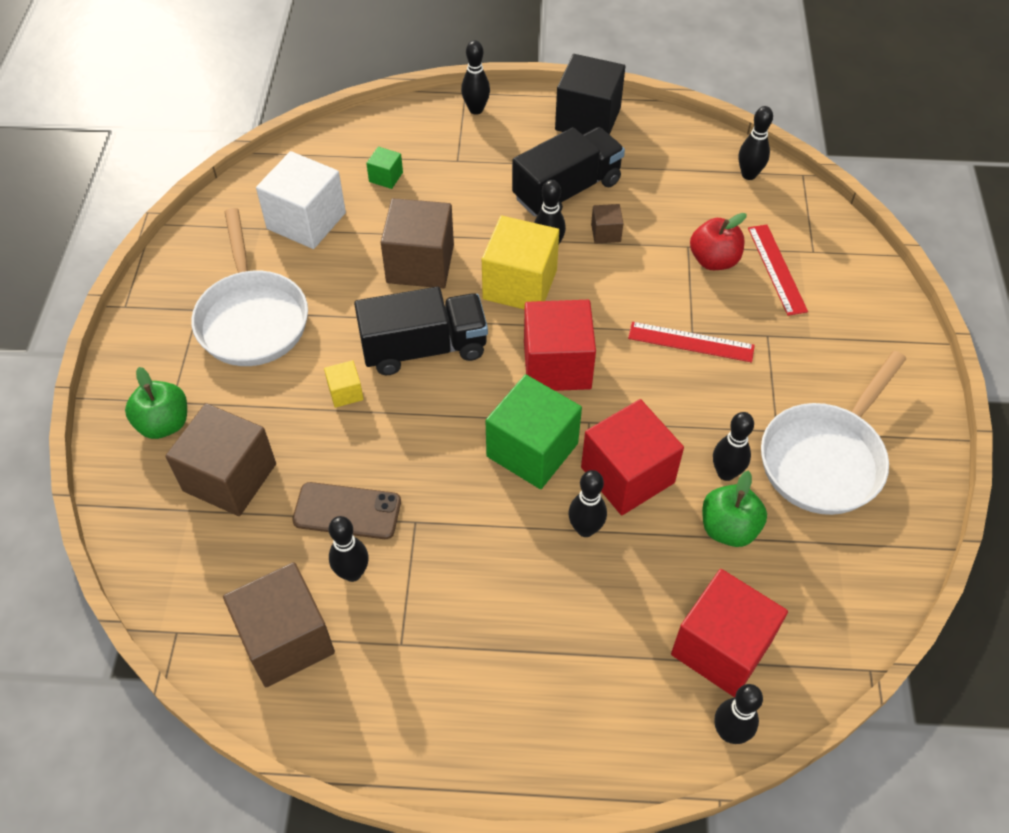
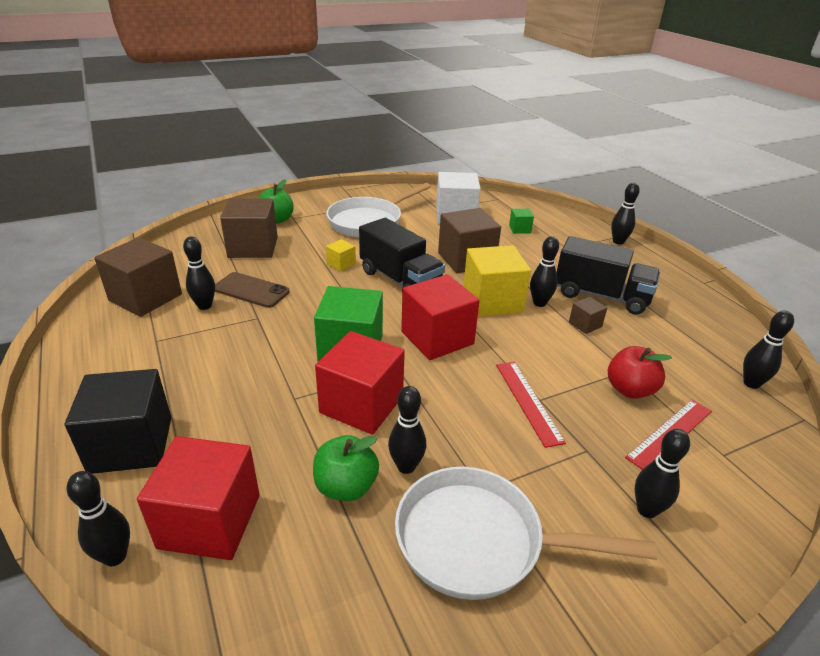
camera: 60 degrees right, 20 degrees down
(347, 511) = (251, 290): brown phone -> brown phone turned 45 degrees counterclockwise
(585, 529) = (295, 396): black bowling pin -> black bowling pin (647, 510)
(588, 119) = (679, 285): black cube -> black cube (131, 444)

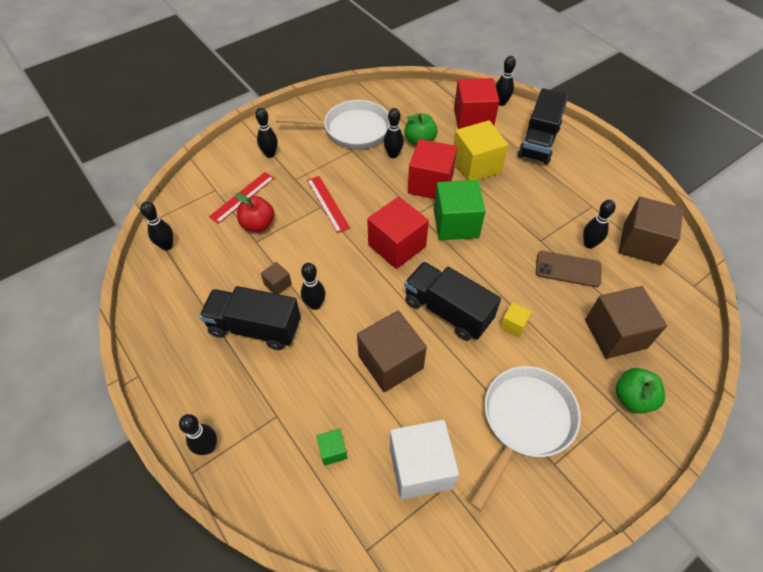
camera: 170 degrees right, 20 degrees up
(131, 444) = (538, 142): black cube -> black truck
(492, 301) = (358, 299): yellow cube -> yellow cube (476, 165)

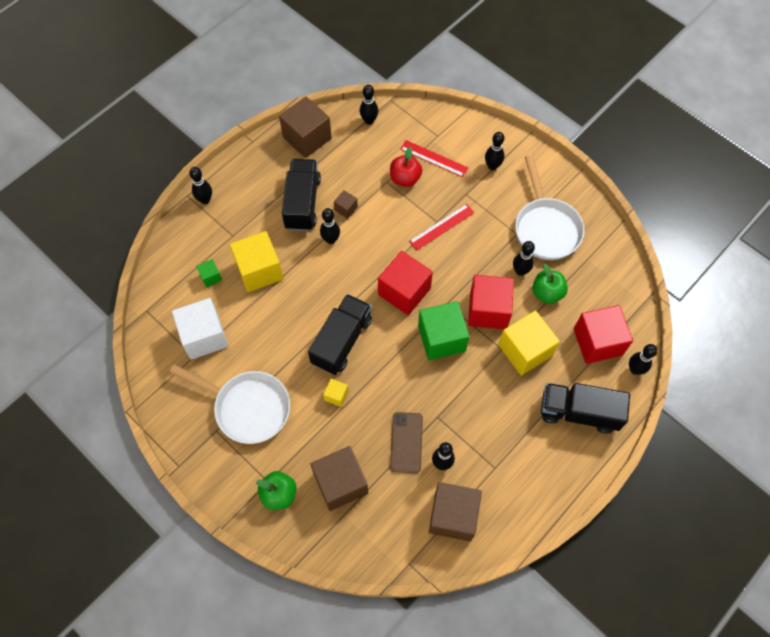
camera: 80 degrees right, 10 degrees up
(337, 388) = (259, 270): none -> yellow cube
(390, 362) = (286, 304): brown cube -> brown cube (307, 138)

